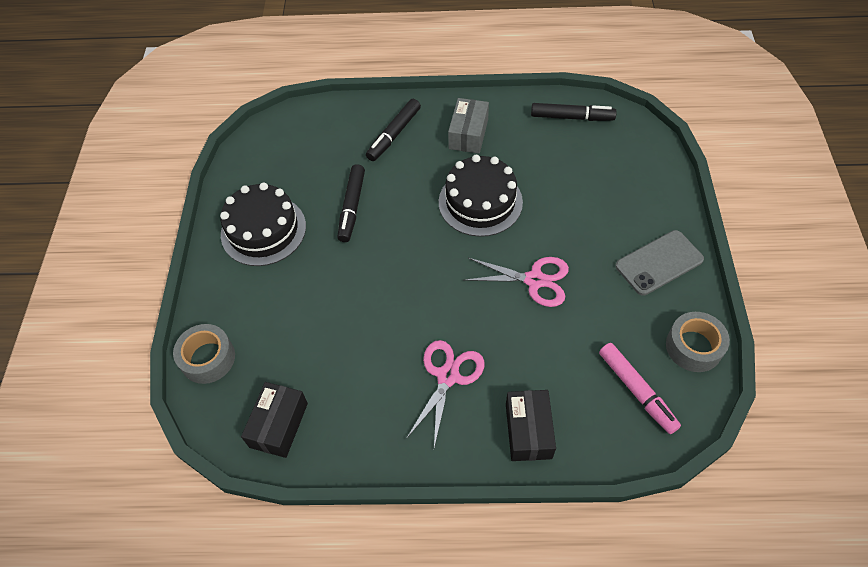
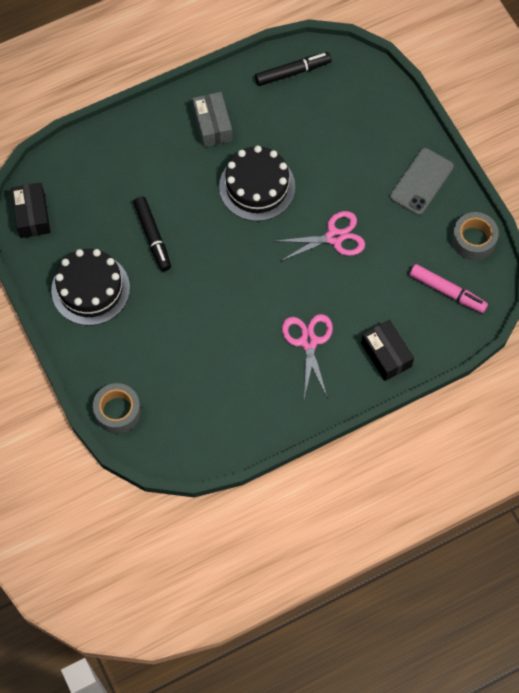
camera: 30 degrees left, 10 degrees up
(278, 425) = (205, 433): black box -> black box (32, 215)
(394, 134) = (147, 152): black marker -> none

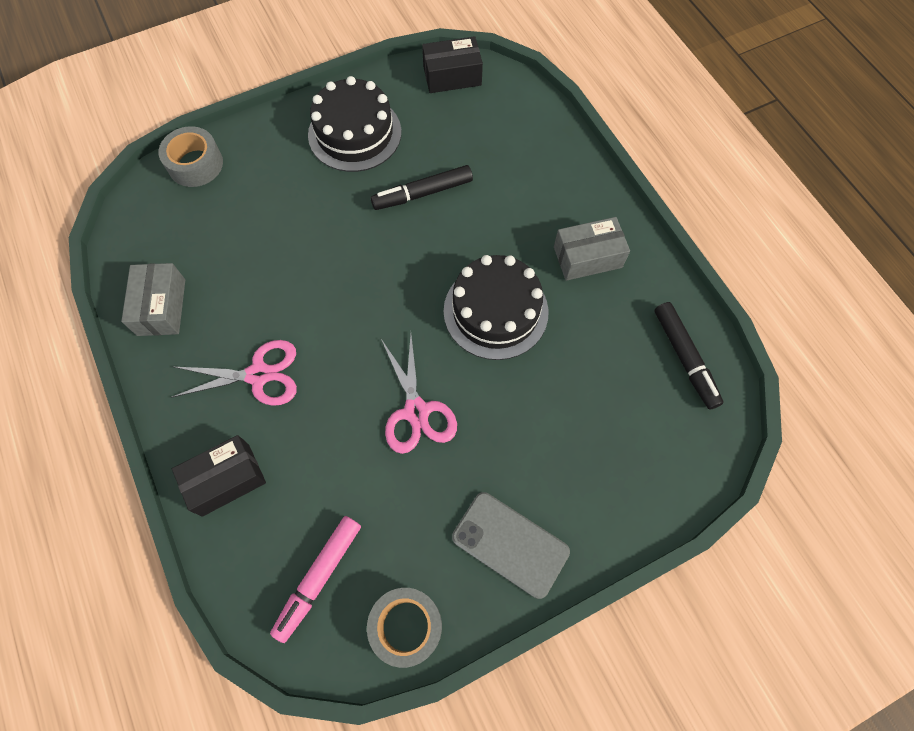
camera: 90 degrees right, 0 degrees up
(253, 417) = (161, 307): none -> grey box

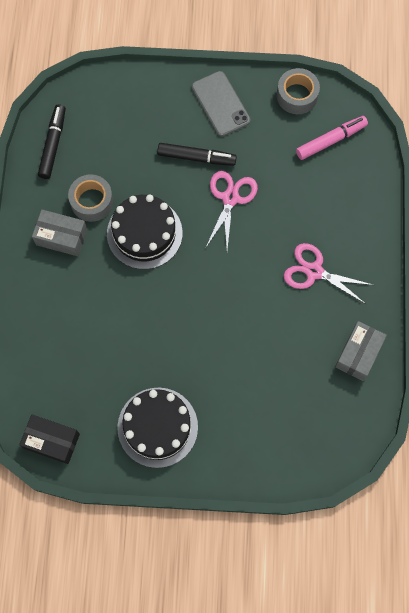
camera: 150 degrees left, 5 degrees up
(195, 164) = (290, 465): grey tape -> grey tape (92, 201)
(226, 479) = (360, 218): black box -> none
(422, 193) = (138, 346): black marker -> black marker (196, 157)

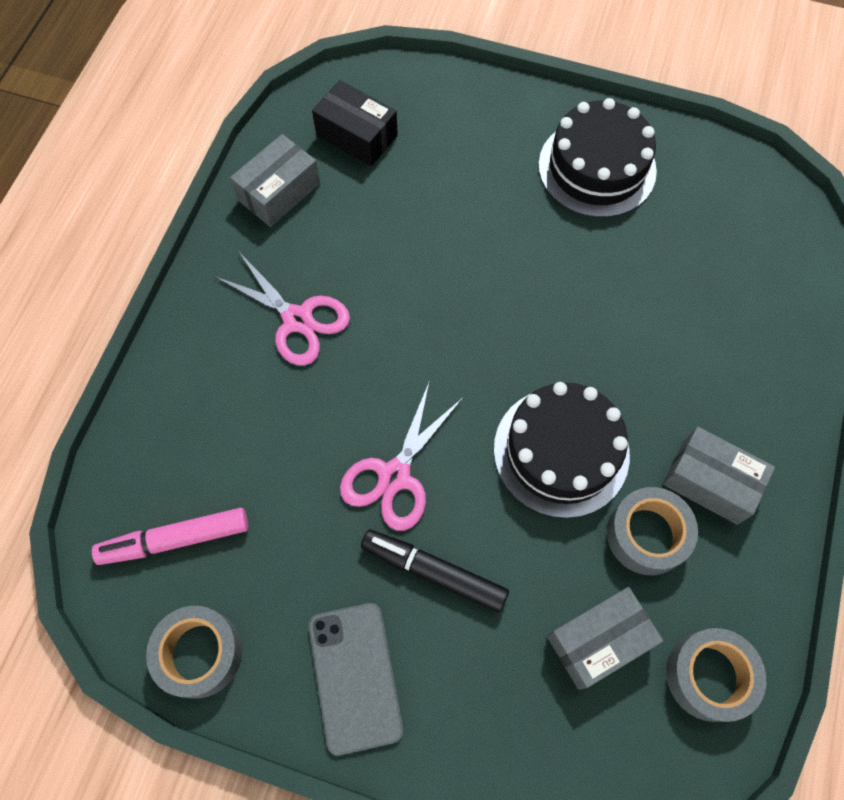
camera: 165 degrees left, 5 degrees down
(52, 441) = (753, 184): black box -> black box (357, 135)
(53, 144) = (708, 676): black marker -> grey tape
(108, 147) = (598, 640): none -> grey box

